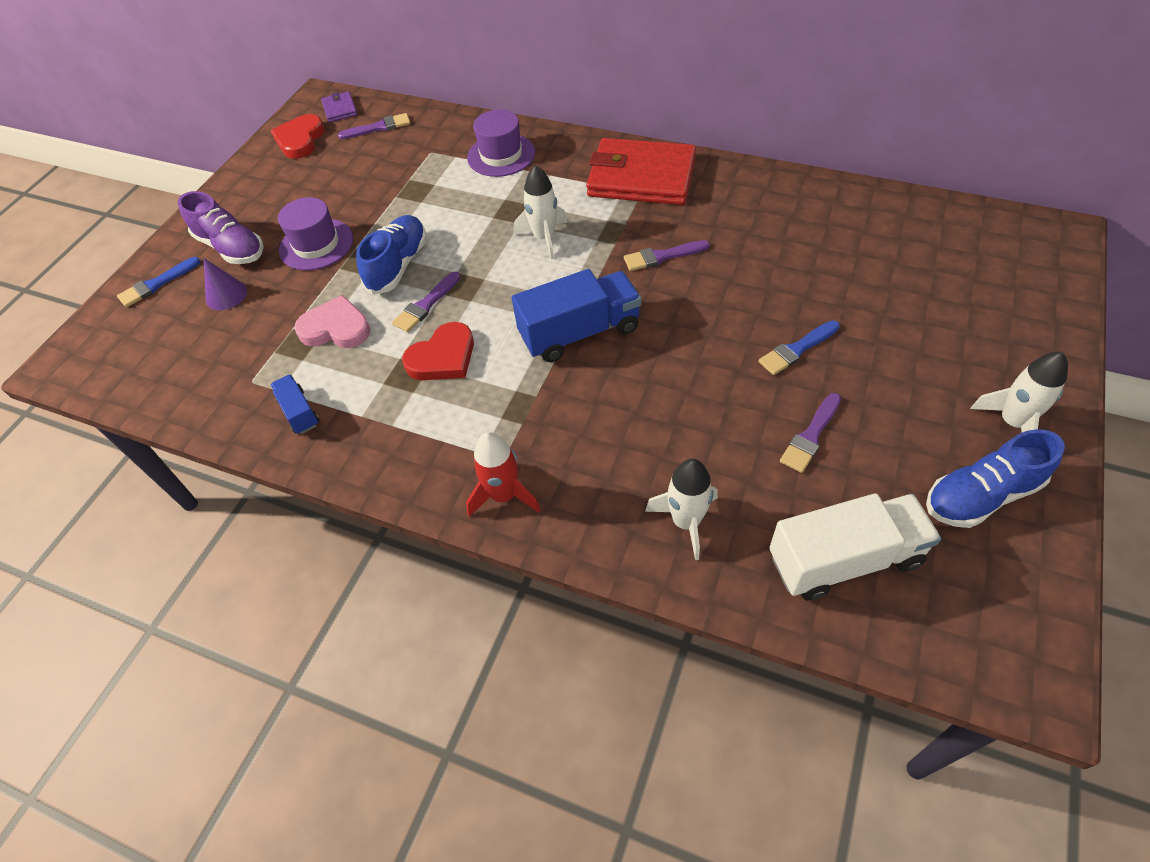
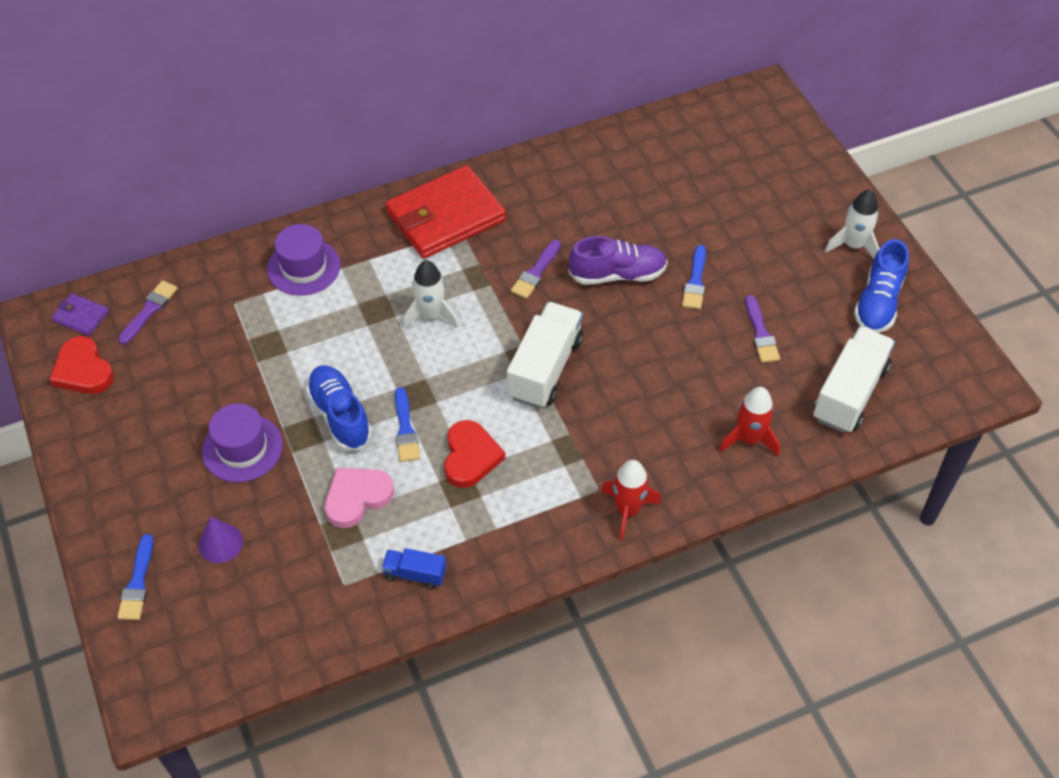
camera: 50 degrees left, 0 degrees up
(231, 247) = (163, 505): purple shoe -> purple shoe (617, 274)
(426, 305) = (405, 429): purple brush -> blue brush
(579, 332) = (545, 368): blue truck -> white truck
(686, 521) = (749, 439): white rocket -> red rocket

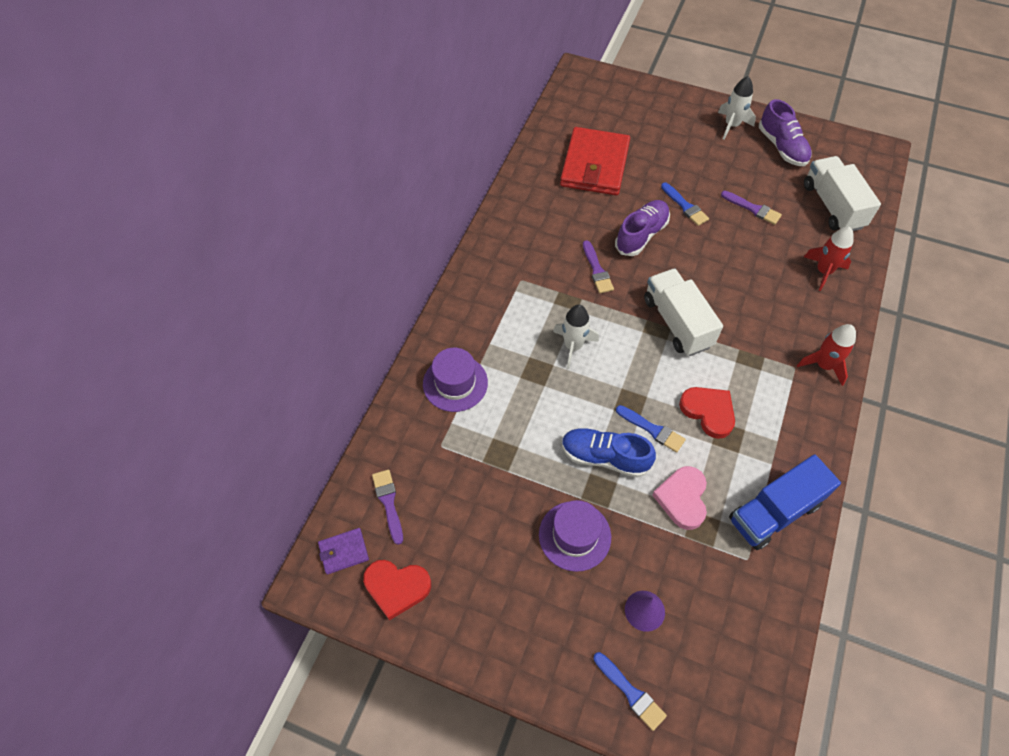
camera: 45 degrees left, 5 degrees up
(415, 574) = (774, 512): blue truck -> blue truck, size x1.96
(445, 216) = (500, 278): red wallet -> red wallet (595, 165)
(878, 302) = (782, 147): blue shoe -> purple shoe

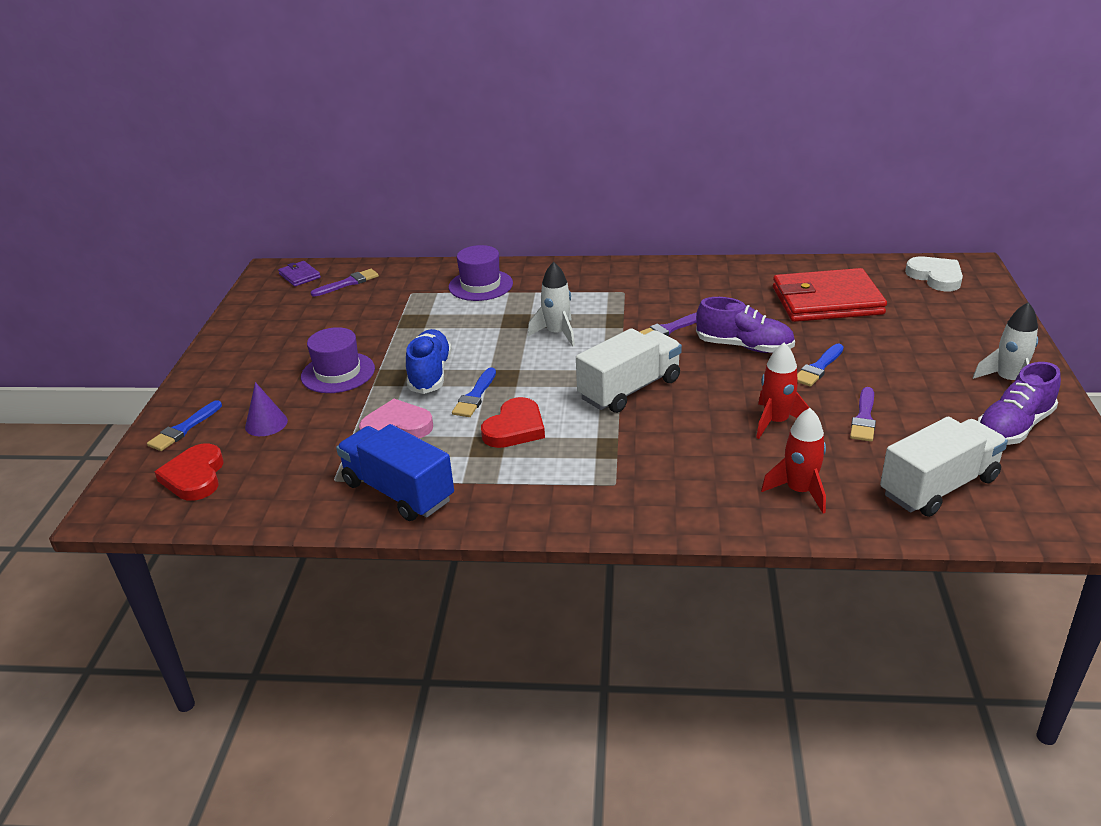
camera: 75 degrees right, 25 degrees down
(397, 587) = (272, 303): red heart -> red heart (195, 477)
(587, 96) = (935, 277): none -> white heart
(823, 365) = (632, 508): red rocket -> red rocket (776, 422)

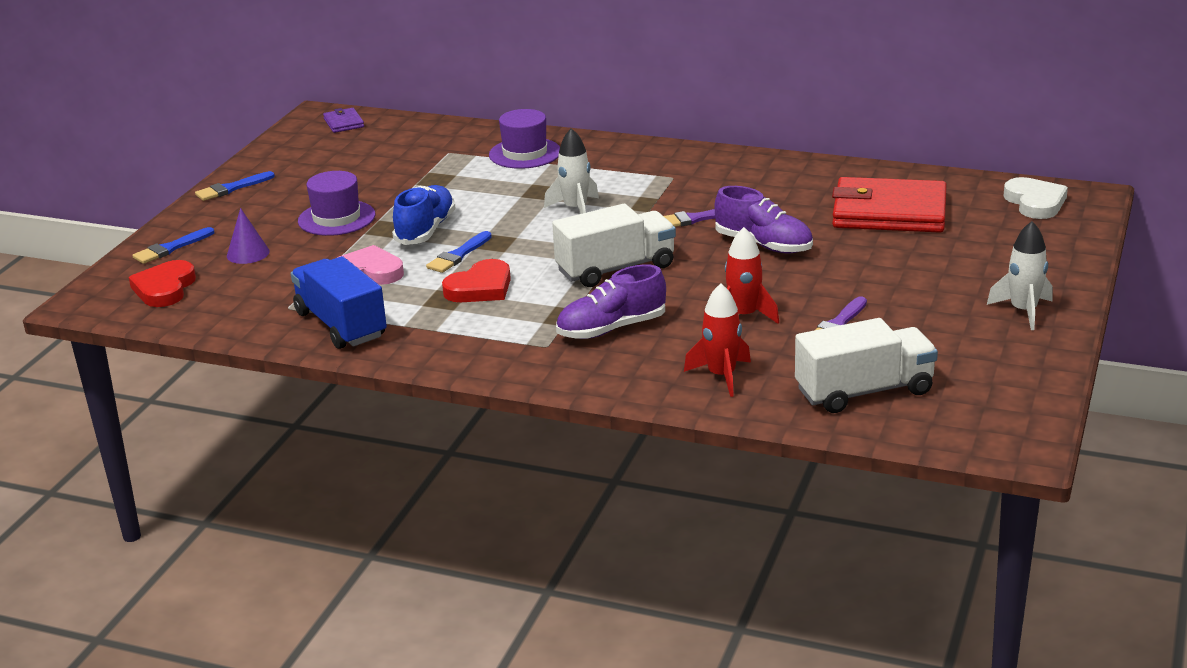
camera: 15 degrees right, 5 degrees down
(348, 283) = (389, 135): purple brush -> none
(818, 368) = (827, 274): blue brush -> blue brush (231, 188)
(1013, 427) = (989, 353): purple shoe -> purple shoe (611, 329)

